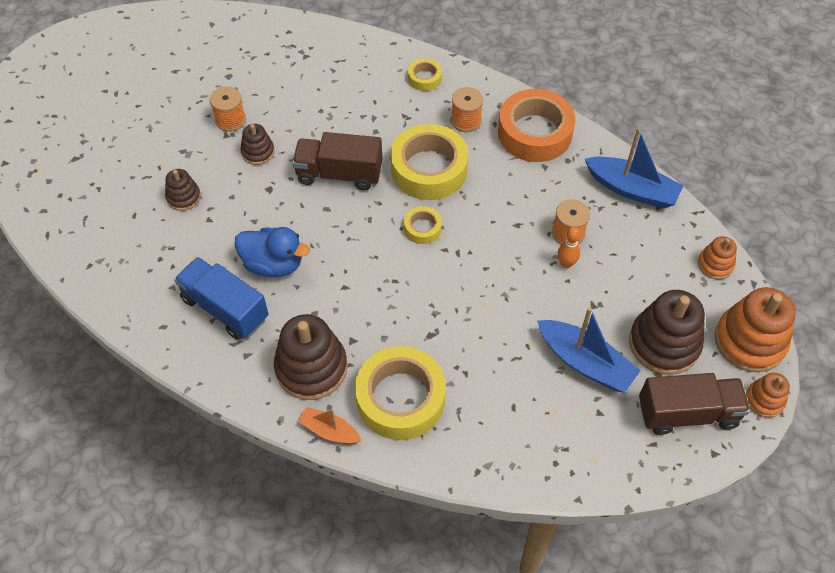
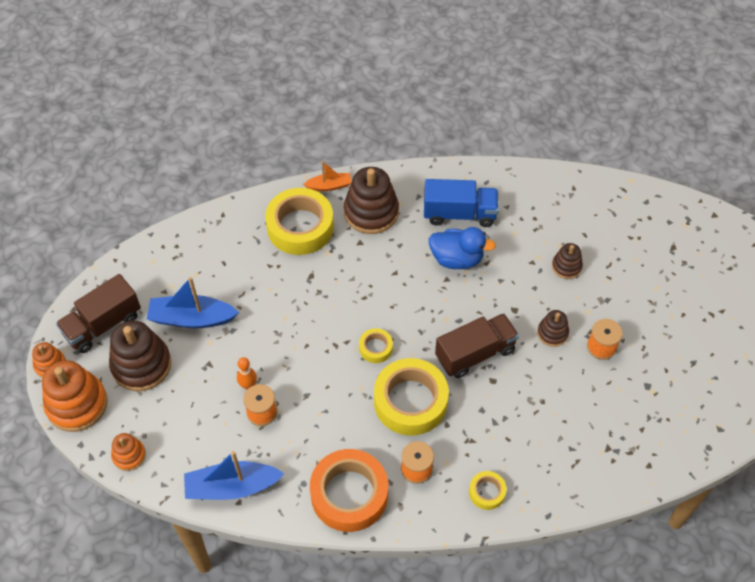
camera: 145 degrees right, 0 degrees up
(273, 264) = (457, 259): blue duck -> blue duck turned 150 degrees counterclockwise

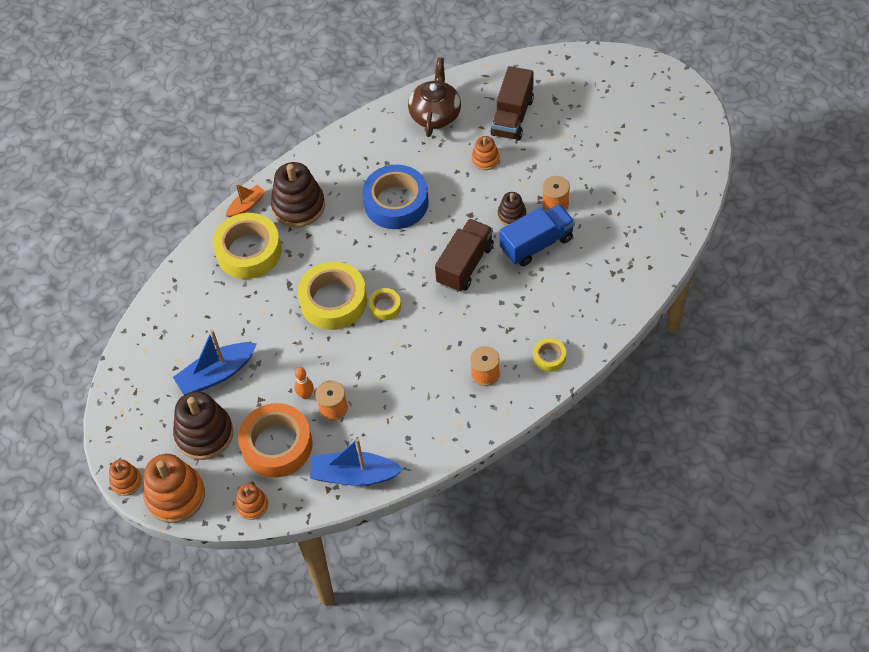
camera: 30 degrees left, 0 degrees up
(103, 324) = (144, 424): brown truck -> brown truck (512, 117)
(232, 487) = (354, 475): blue boat -> blue boat turned 45 degrees clockwise
(349, 494) = (449, 423): orange tape -> orange tape (277, 445)
(410, 401) = (443, 329): yellow tape -> yellow tape (333, 301)
(457, 259) = (396, 202): blue duck -> blue tape
(459, 214) = (371, 167): blue truck -> blue truck (537, 244)
(551, 199) = (435, 114): none -> brown teapot
(566, 266) = (485, 159): brown stacking toy -> orange stacking toy

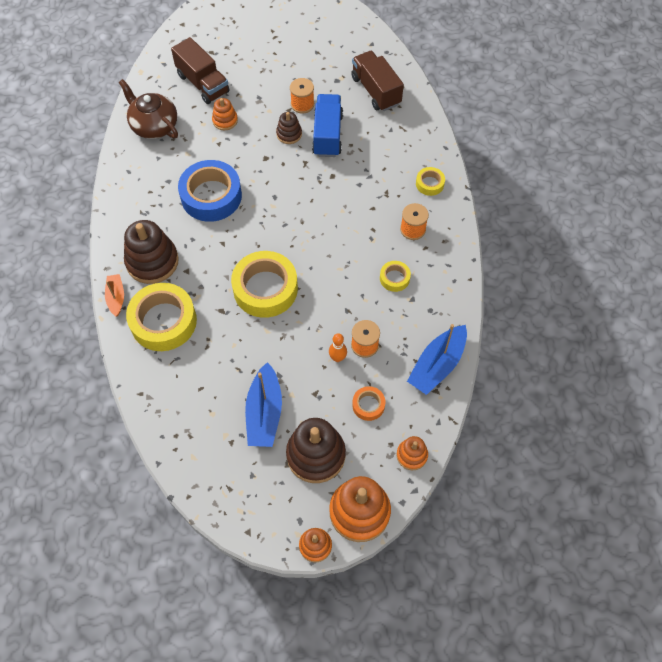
camera: 60 degrees left, 5 degrees up
(277, 445) = (368, 405): orange tape -> orange tape, size x0.47
(385, 307) = (300, 258): yellow tape -> yellow tape (394, 278)
(465, 265) = (307, 186): brown truck -> brown truck (376, 91)

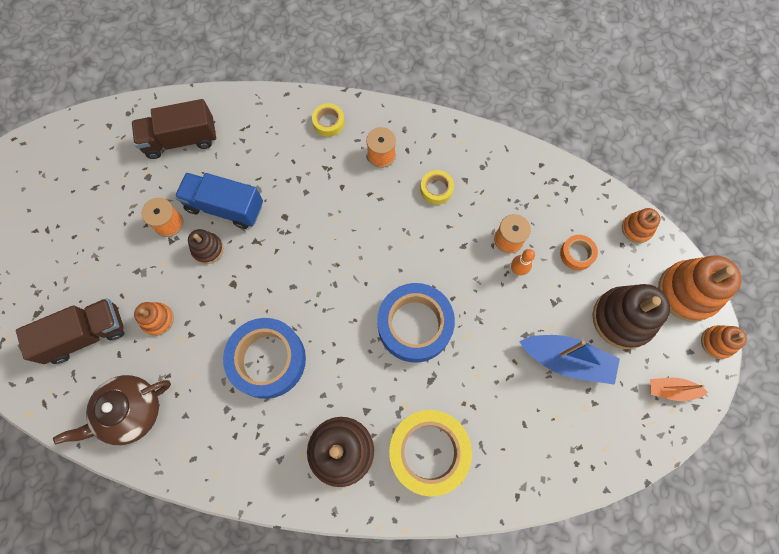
camera: 75 degrees left, 10 degrees up
(116, 297) = (380, 506): orange boat -> orange boat (671, 390)
(265, 289) = (415, 325): yellow tape -> blue tape
(437, 365) = (545, 178): blue boat -> none

